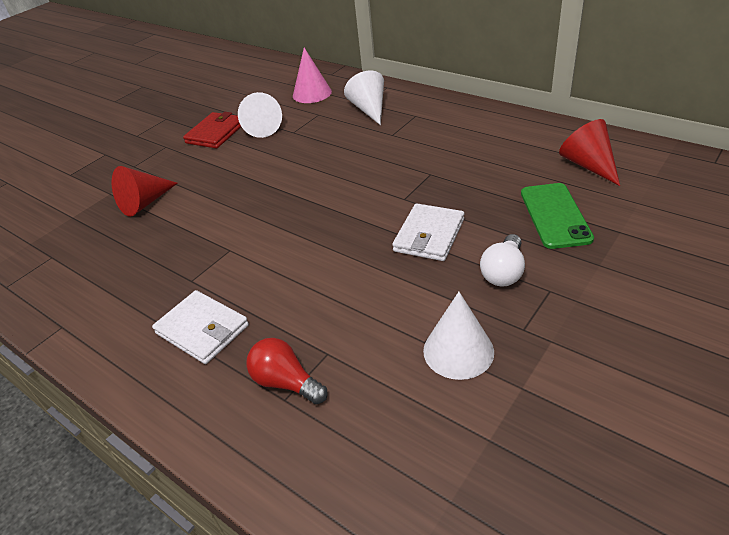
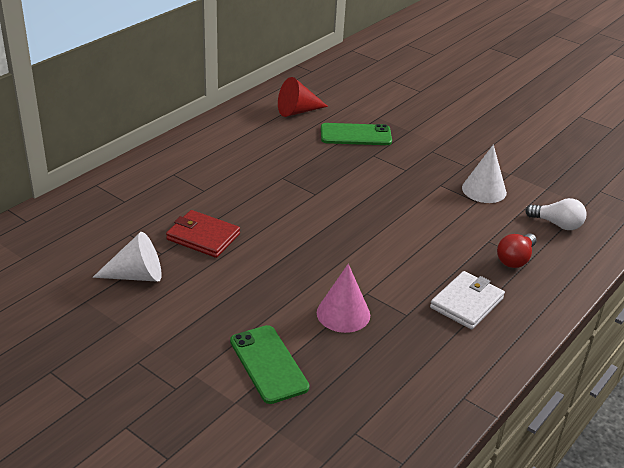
camera: 95 degrees left, 5 degrees down
(145, 203) = (268, 364): red cone -> green phone
(216, 133) = (127, 316): red wallet -> red wallet (203, 237)
(312, 93) = (72, 237): pink cone -> pink cone (343, 313)
(369, 109) = (142, 199): white cone -> none
(429, 235) = (367, 187): white wallet -> none
(503, 272) = (413, 164): white light bulb -> white light bulb (557, 224)

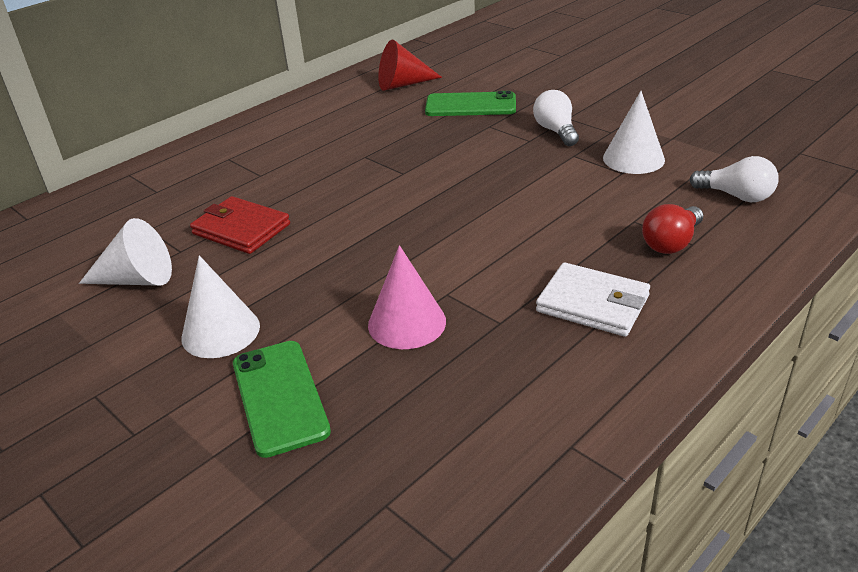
camera: 10 degrees right, 0 degrees up
(213, 317) = (220, 331): none -> white cone
(424, 163) = (556, 131): none -> white light bulb
(467, 303) = (593, 304): white wallet -> white wallet turned 75 degrees clockwise

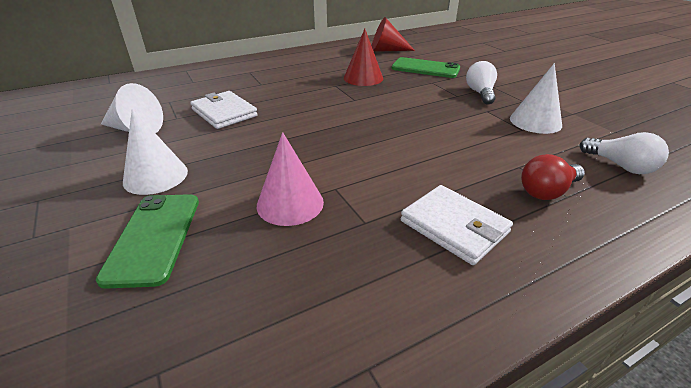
camera: 15 degrees right, 0 degrees up
(241, 229) = (224, 113): red wallet -> white wallet
(396, 137) = (363, 78): none -> red cone

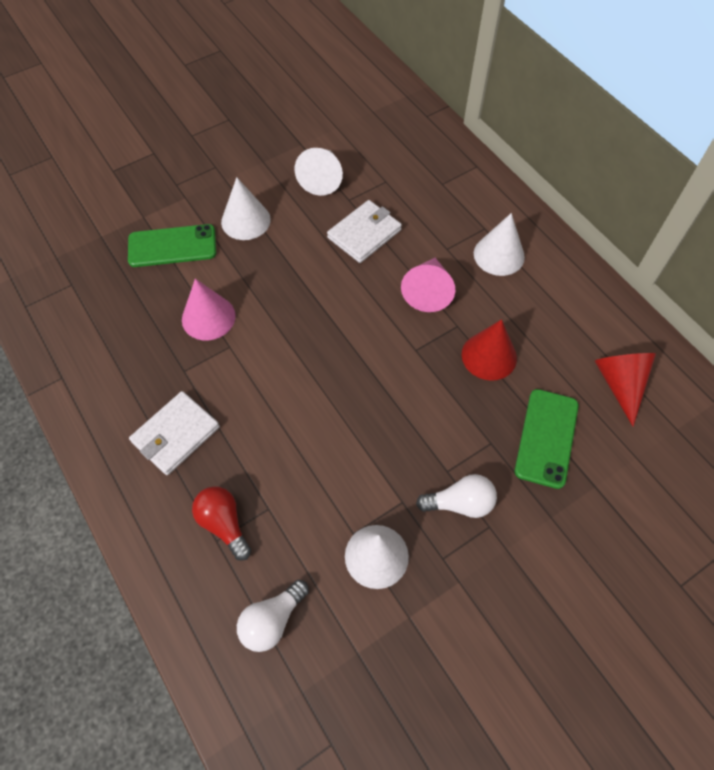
camera: 85 degrees right, 25 degrees up
(277, 69) = (499, 255): none -> white cone
(300, 92) = (428, 291): none -> pink cone

